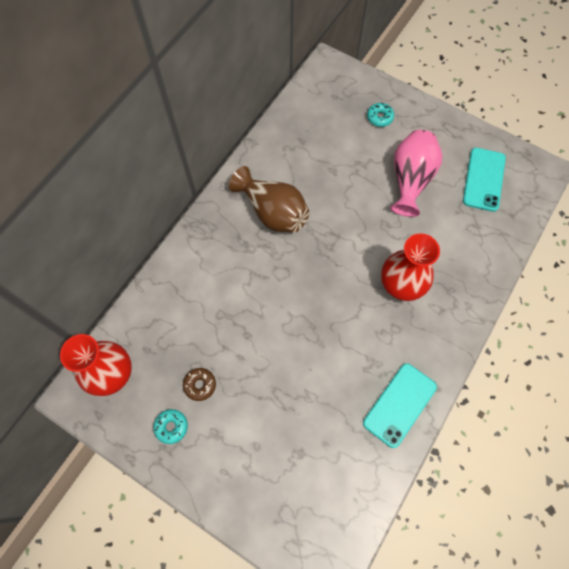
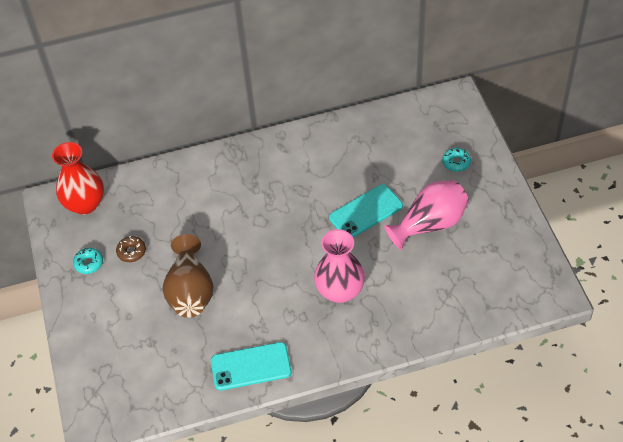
camera: 45 degrees right, 15 degrees down
(273, 212) = (297, 176): brown vase -> brown vase (190, 291)
(401, 284) = (340, 291): red vase -> pink vase
(484, 179) = (494, 265): turquoise phone -> turquoise phone (366, 212)

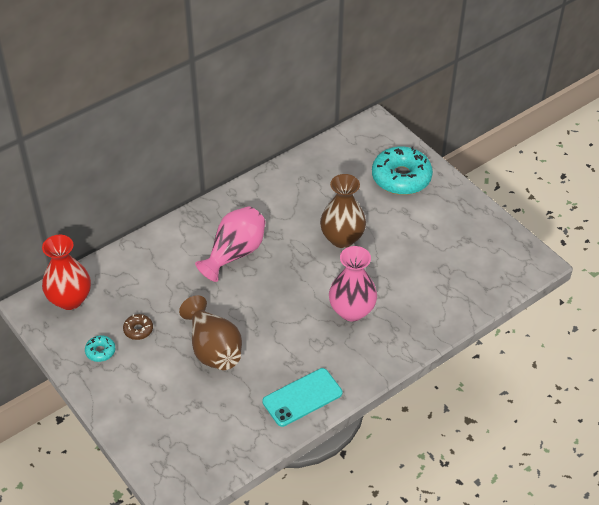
camera: 25 degrees left, 5 degrees down
(366, 212) = (342, 238): turquoise phone -> brown vase
(430, 224) = (403, 234): pink vase -> pink vase (234, 253)
(456, 162) = (401, 178): turquoise donut -> turquoise donut, size x2.27

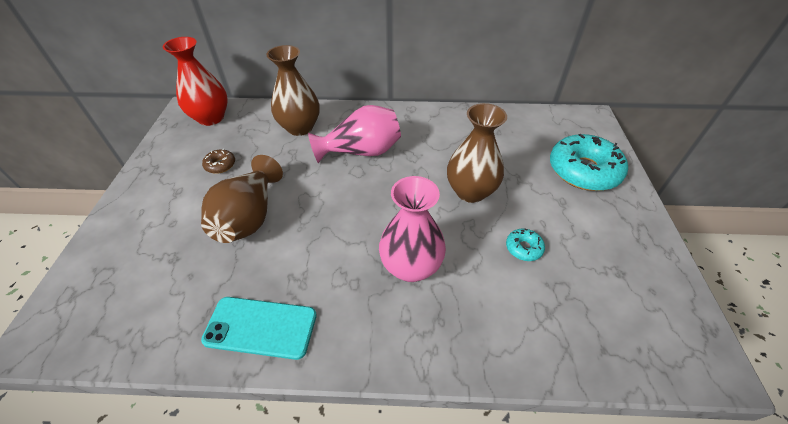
camera: 40 degrees right, 0 degrees up
(100, 351) = (176, 164): turquoise donut -> turquoise donut (523, 248)
(160, 262) = (300, 127): none -> brown vase

